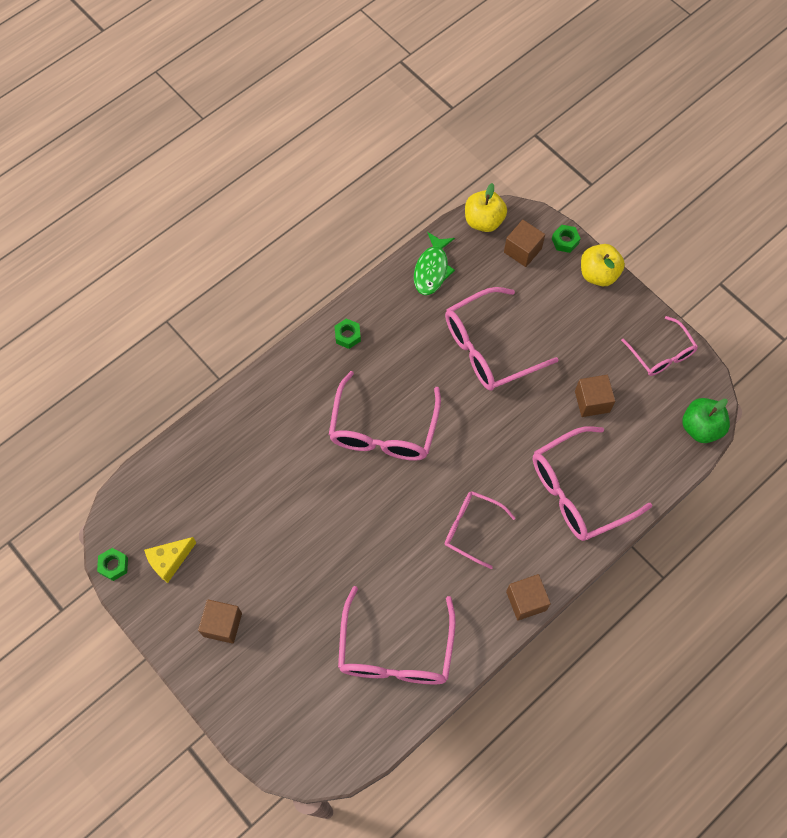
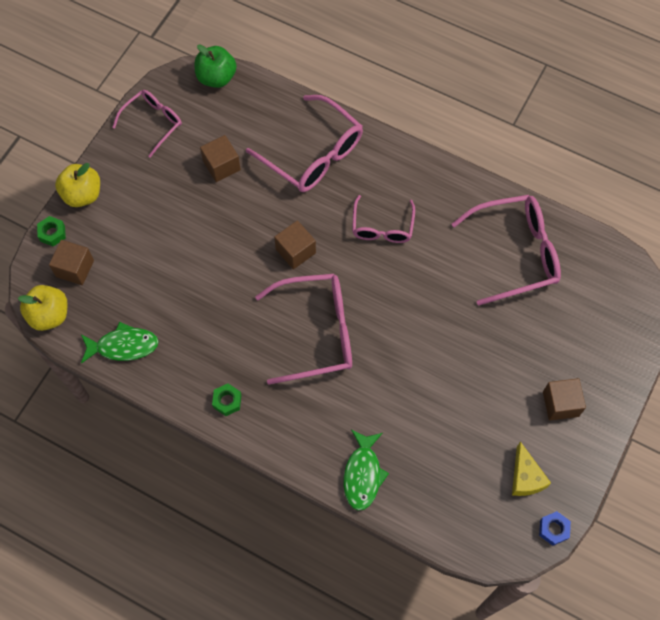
camera: 110 degrees left, 0 degrees up
(114, 565) = (553, 529): green nut -> blue nut
(169, 561) = (525, 477): yellow cheese -> yellow cheese turned 45 degrees clockwise
(235, 423) = (363, 474): none -> green fish
(488, 348) = (196, 267): pink glasses -> none
(526, 601) = (428, 167): brown cube -> brown cube (295, 251)

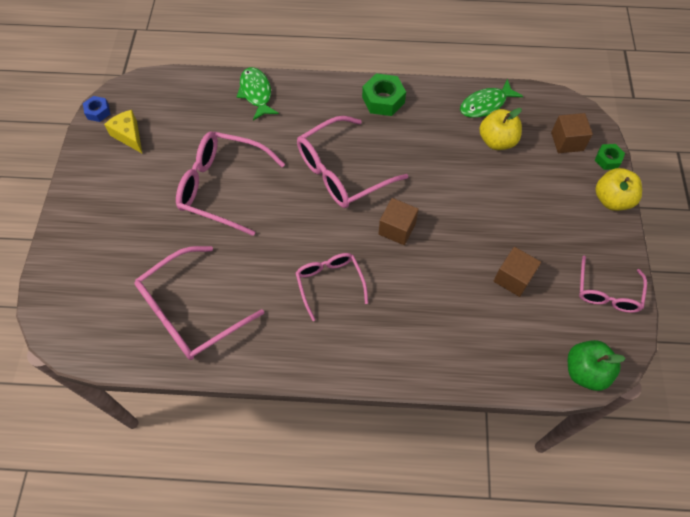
camera: 155 degrees right, 5 degrees down
(49, 315) = (557, 103): yellow apple -> yellow apple (497, 141)
(227, 401) = (383, 100): green nut -> green nut, size x1.68
(313, 154) = (434, 328): pink glasses -> pink glasses (222, 187)
(560, 404) = (112, 197): brown cube -> none

